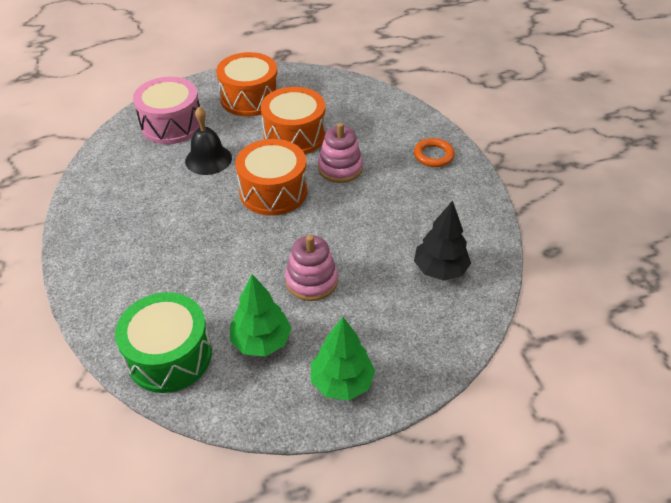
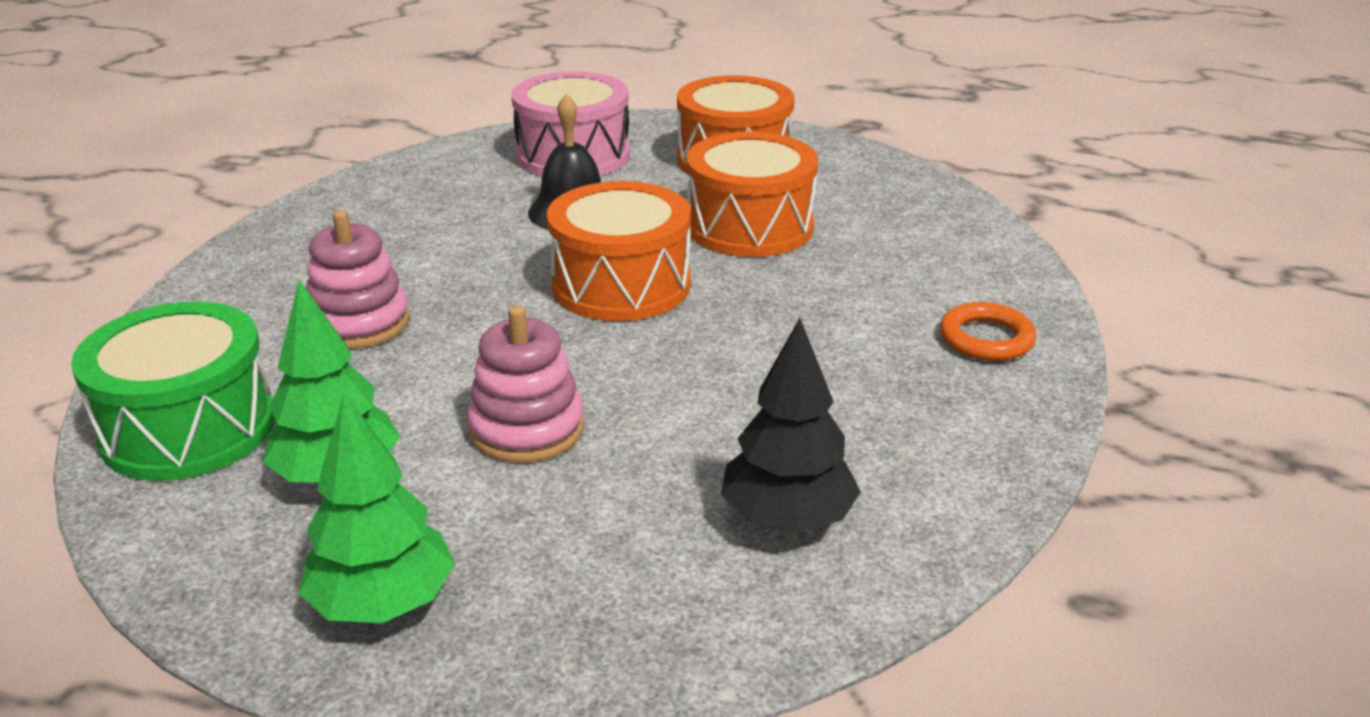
camera: 35 degrees right, 15 degrees down
(340, 168) = (776, 294): pink stacking toy -> pink stacking toy (359, 323)

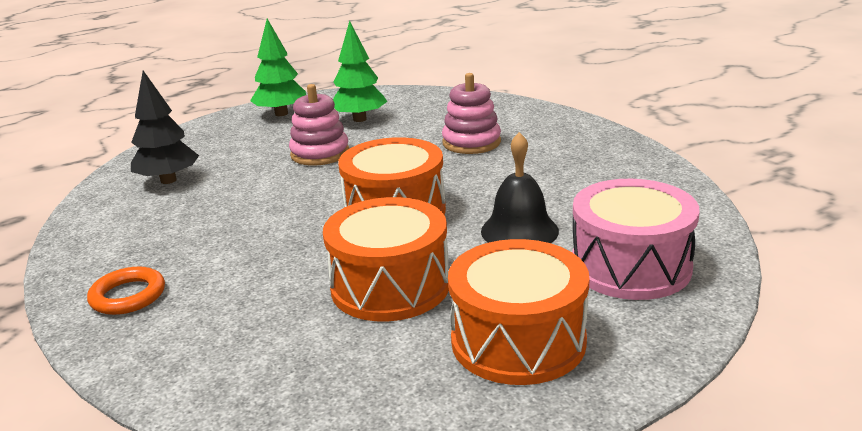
camera: 135 degrees right, 5 degrees down
(189, 428) = (438, 103): green drum -> none

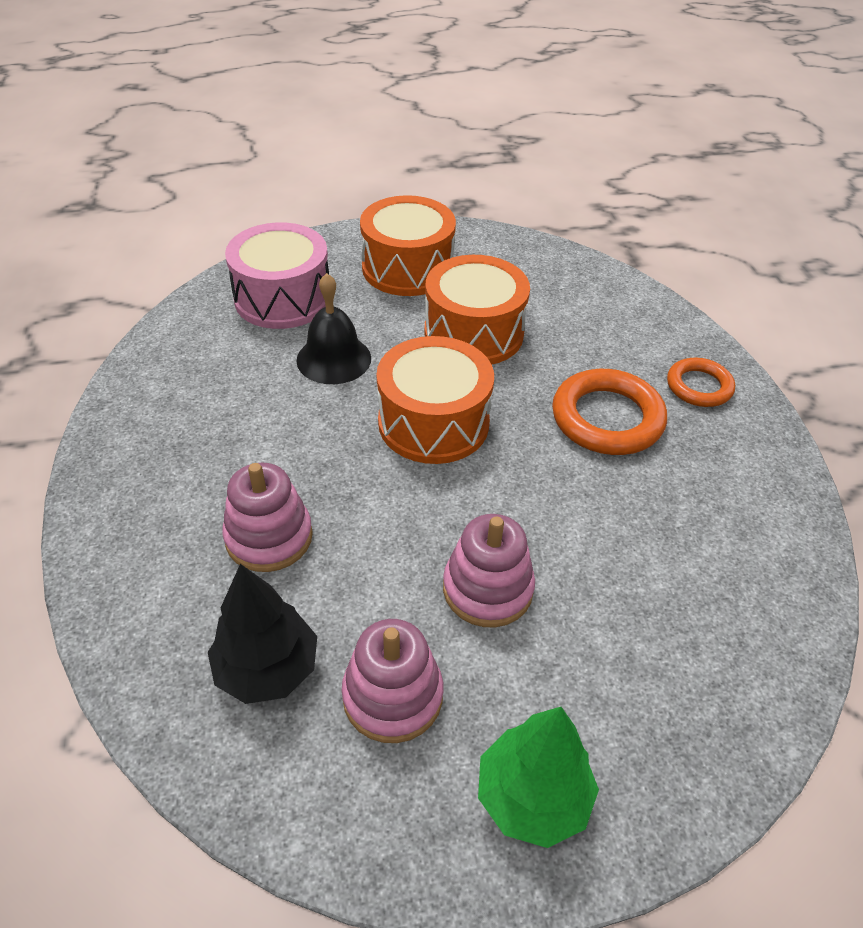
camera: 165 degrees left, 20 degrees up
(168, 180) = (712, 592): black tree -> black tree (267, 669)
(234, 249) = (607, 418): none -> orange ring
(360, 119) = (392, 696): green tree -> pink stacking toy

